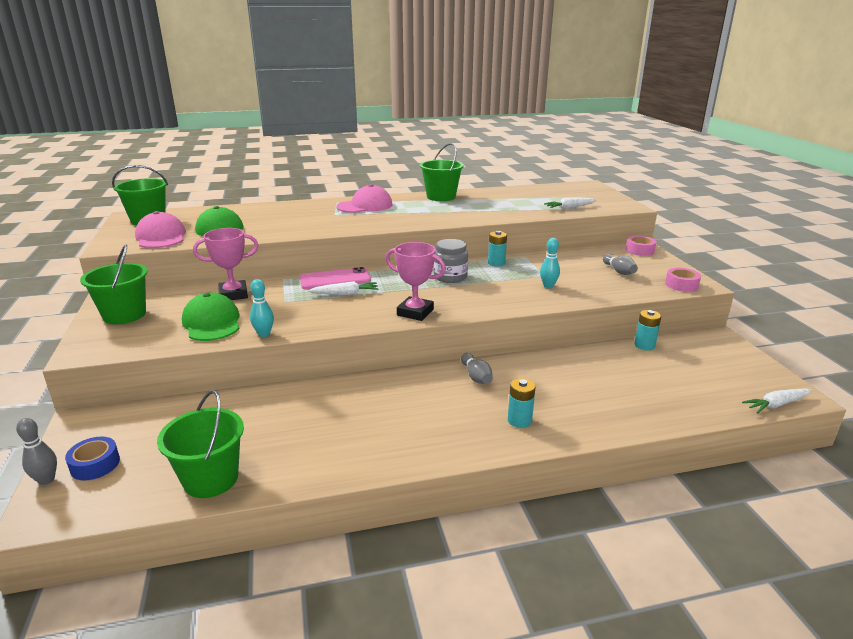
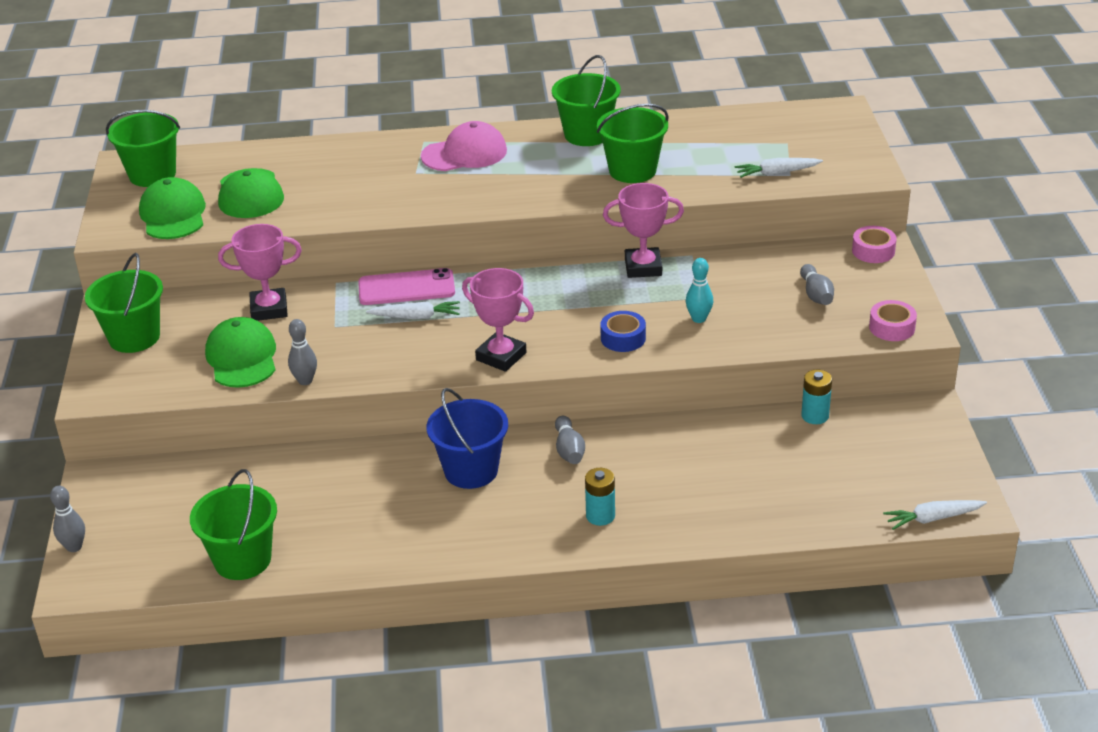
camera: 10 degrees right, 10 degrees up
(95, 464) = (121, 533): blue tape -> blue tape (623, 338)
(161, 237) = (173, 214): pink cap -> green cap
(264, 334) = (305, 381): turquoise bowling pin -> grey bowling pin
(403, 395) = (471, 470): none -> blue bucket
(450, 277) = (567, 292): grey jar -> none
(477, 209) = (632, 170): none -> green bucket
(496, 263) = (643, 267): turquoise battery -> pink trophy

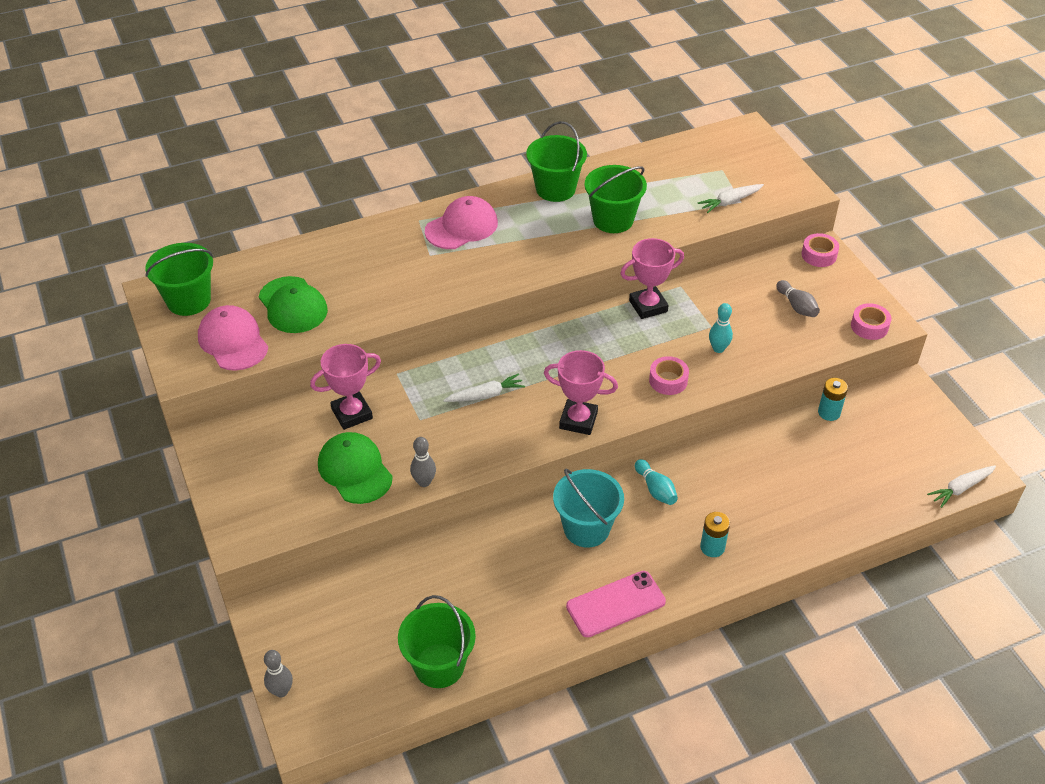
camera: 20 degrees left, 10 degrees up
(134, 337) = (244, 470): green bucket -> none
(173, 214) = (233, 341): green cap -> pink cap
(406, 288) = (461, 366): pink phone -> pink phone (615, 604)
(471, 470) = (586, 528): blue bucket -> turquoise bucket
(569, 450) = (655, 489): grey bowling pin -> turquoise bowling pin
(623, 338) = (668, 380): blue tape -> pink tape

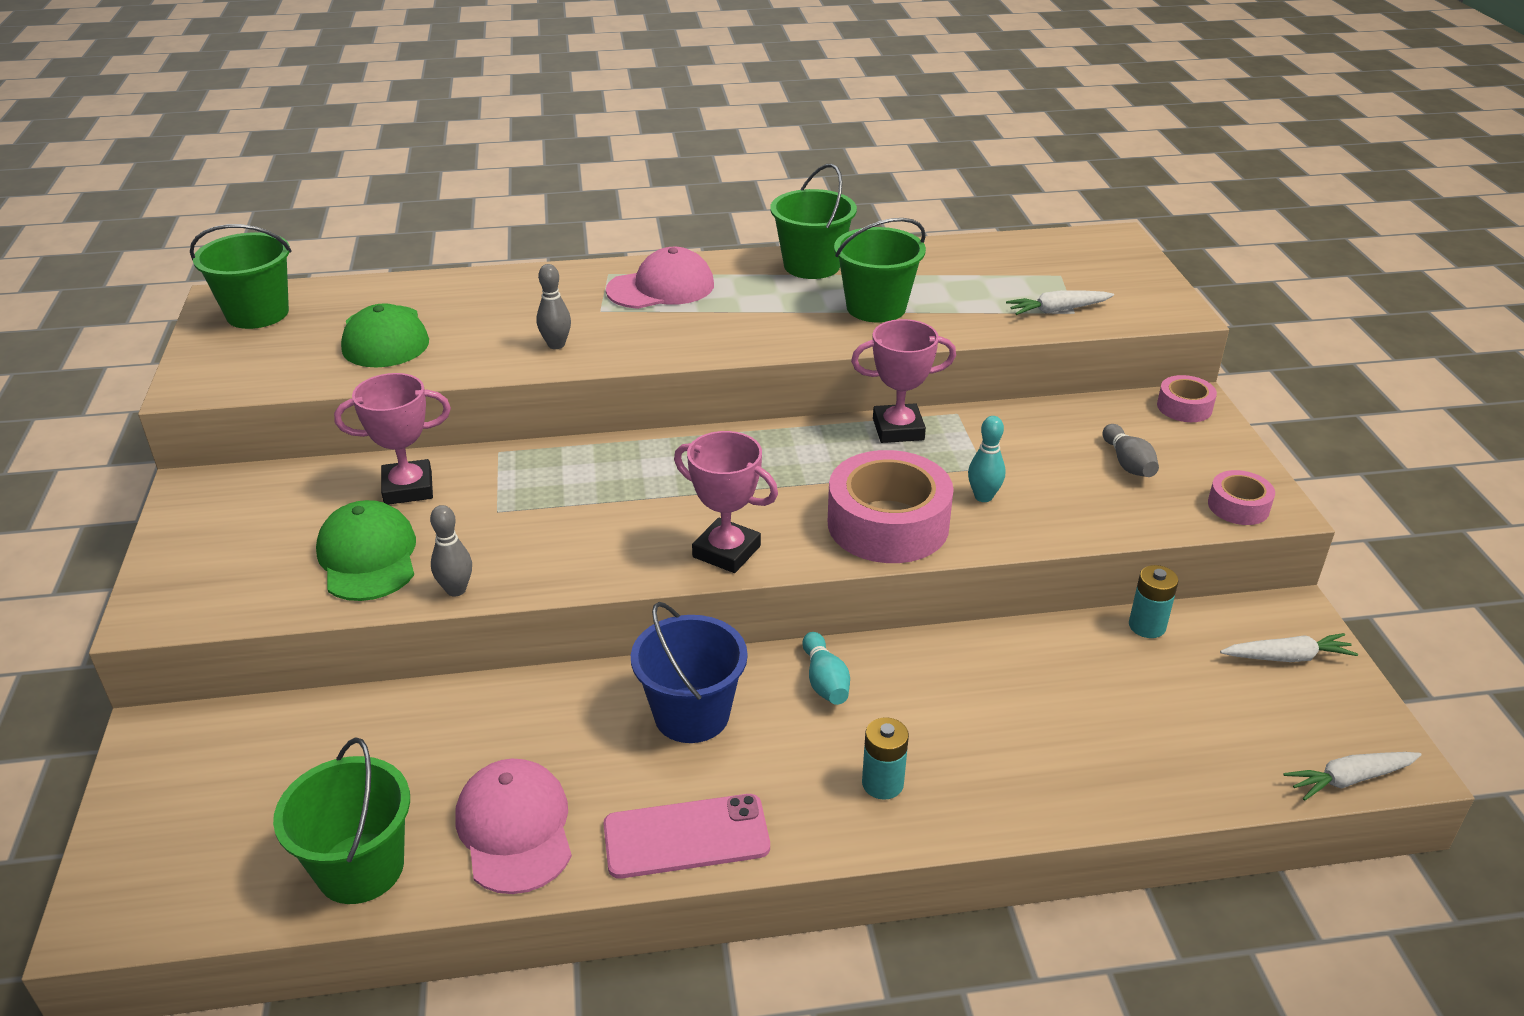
camera: 15 degrees right, 10 degrees down
(233, 341) = (280, 363): pink cap -> pink cap (515, 829)
(281, 691) = (106, 851): grey bowling pin -> grey bowling pin (556, 345)
(486, 395) = (607, 497): white carrot -> white carrot (1287, 657)
(586, 528) = (691, 715): turquoise bucket -> blue bucket
(668, 380) = (888, 524): pink tape -> pink tape, size x2.01

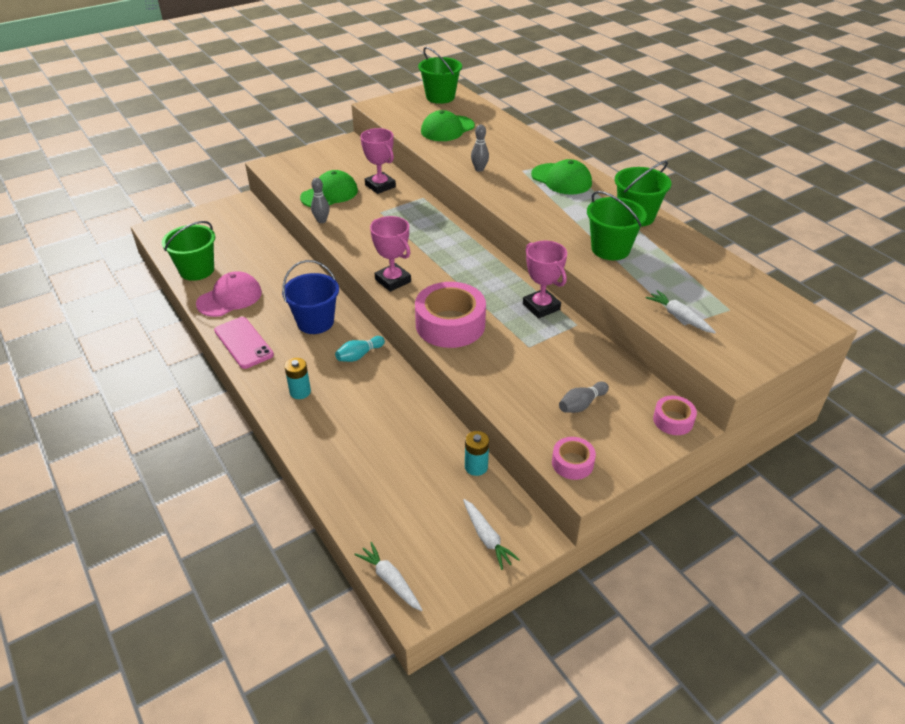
camera: 65 degrees right, 5 degrees up
(661, 288) = (561, 179): pink cap -> green cap
(726, 551) = (393, 280): pink trophy -> pink trophy turned 45 degrees counterclockwise
(983, 497) = (500, 352): turquoise bowling pin -> none

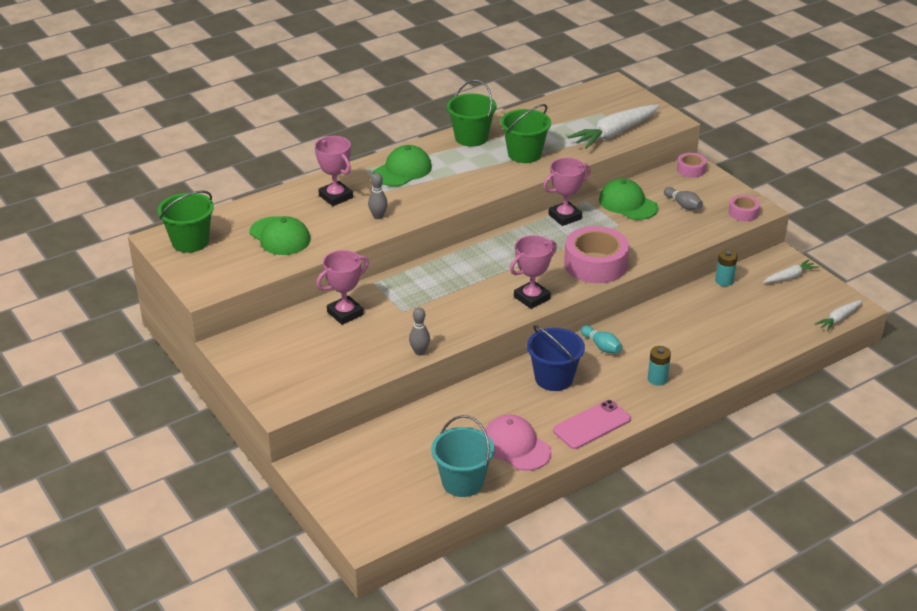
camera: 90 degrees left, 5 degrees down
(197, 270) = (462, 482): green bucket -> turquoise bucket
(329, 194) = (360, 350): green cap -> green cap (628, 203)
(510, 149) = (335, 197): none -> pink trophy
(679, 317) = (614, 133): white carrot -> white carrot, size x1.88

